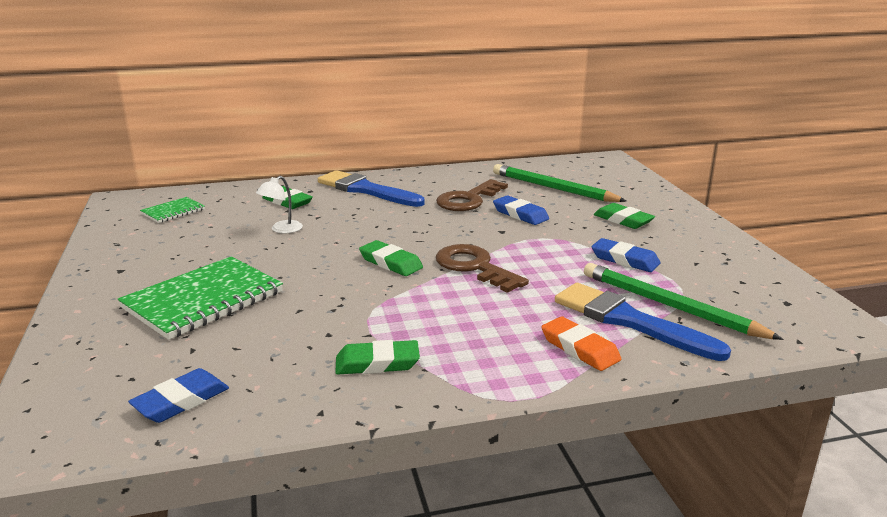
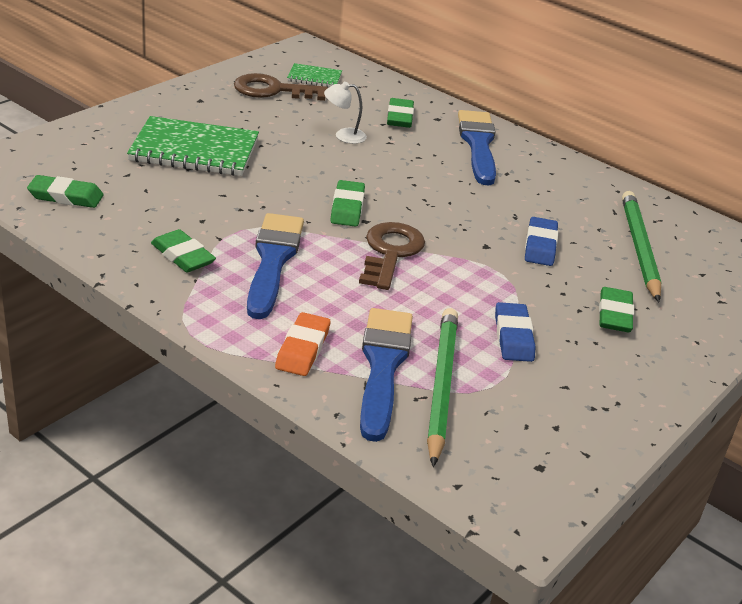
camera: 50 degrees right, 10 degrees up
(181, 401) = (66, 196): blue eraser -> green eraser
(434, 320) = (273, 261): none -> blue brush
(468, 200) = (534, 205): brown key -> brown key (272, 90)

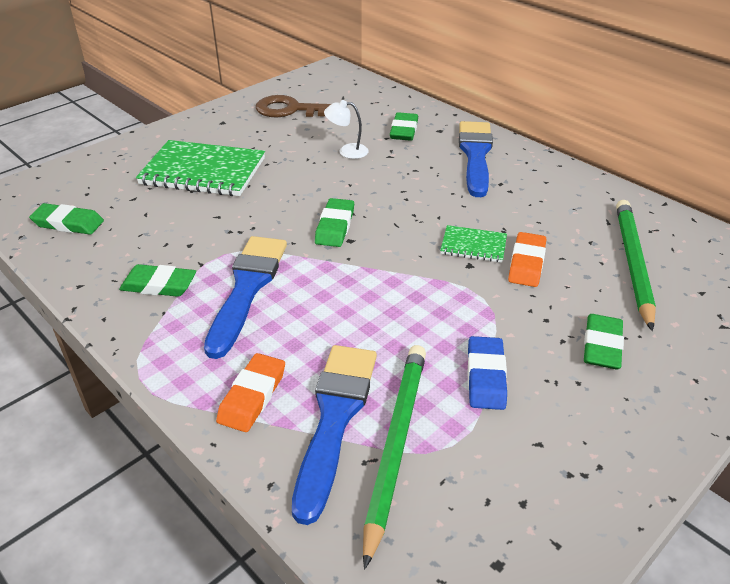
camera: 10 degrees right, 5 degrees up
(183, 256) = (159, 285): green eraser -> green eraser turned 45 degrees counterclockwise
(314, 77) = (332, 96): green notebook -> green notebook (473, 246)
(390, 252) = (369, 275): brown key -> none
(540, 246) = (526, 263): blue eraser -> orange eraser

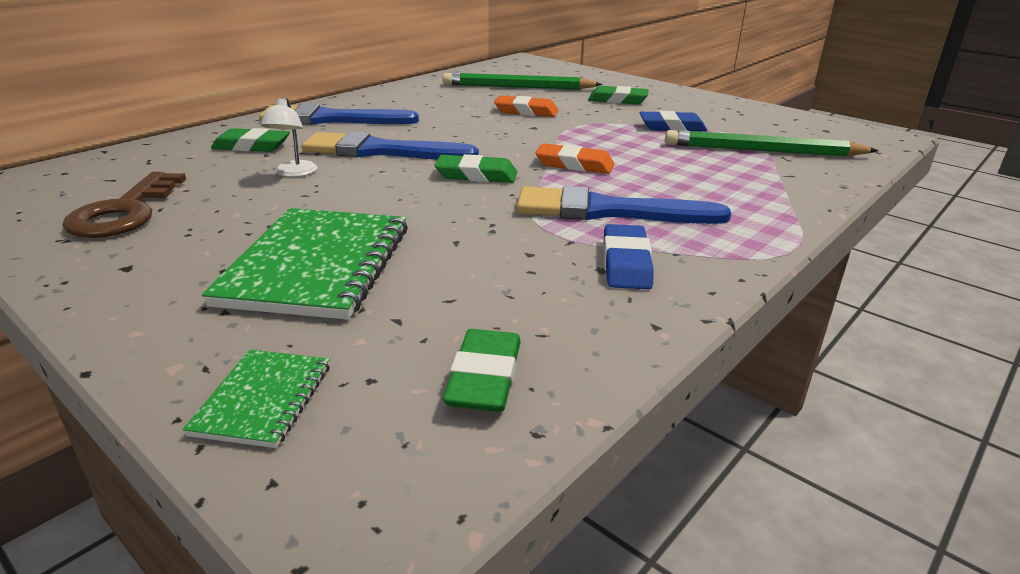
camera: 95 degrees left, 10 degrees down
(159, 285) = (626, 263): green eraser -> blue eraser
(252, 396) = (761, 198): orange eraser -> orange eraser (574, 164)
(334, 418) = (756, 168): blue brush -> blue brush (381, 151)
(473, 246) = (503, 125): green notebook -> green notebook (263, 399)

